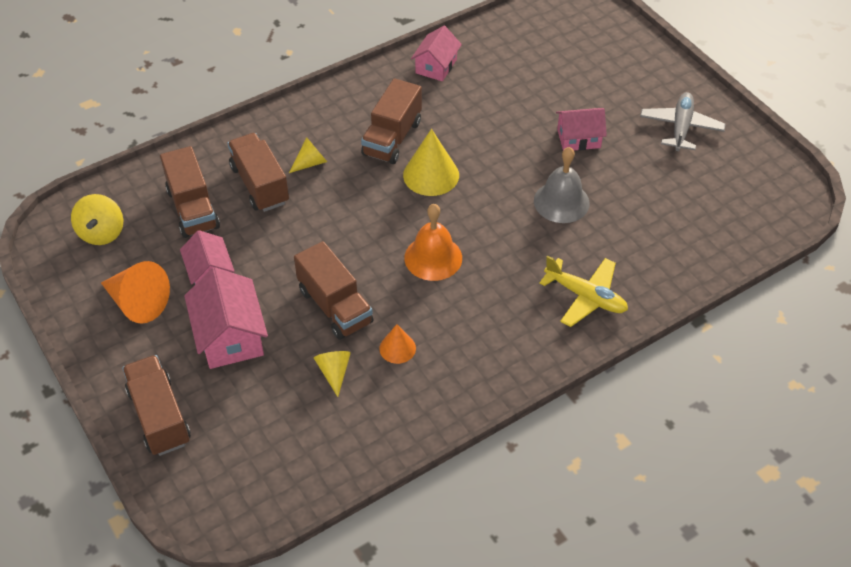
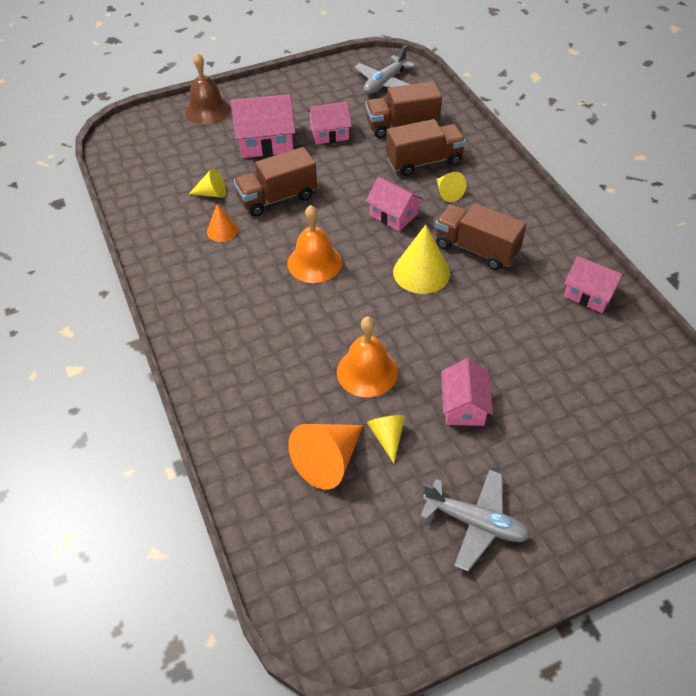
camera: 100 degrees right, 0 degrees up
(102, 233) = (385, 83): yellow spinning top -> grey plane
(138, 302) = (312, 100): orange cone -> orange cone (328, 460)
(159, 416) = (207, 110): brown truck -> brown bell
(351, 202) = (393, 215): none -> pink house
(561, 202) = (367, 372): grey bell -> orange bell
(585, 297) = (235, 369): yellow plane -> none
(624, 182) = (387, 437): none -> yellow cone

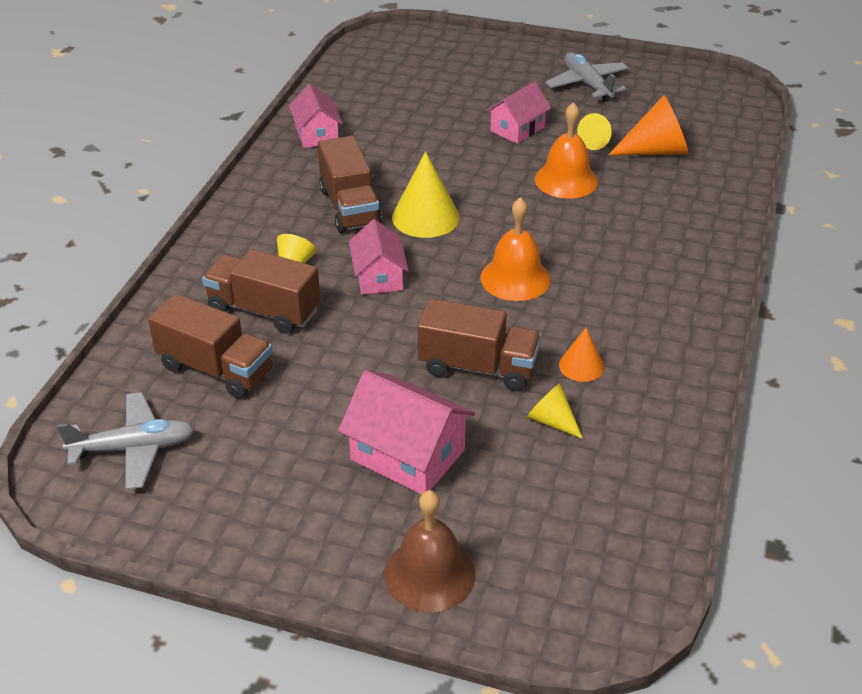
camera: 140 degrees left, 10 degrees down
(329, 133) = (313, 415): pink house -> none

